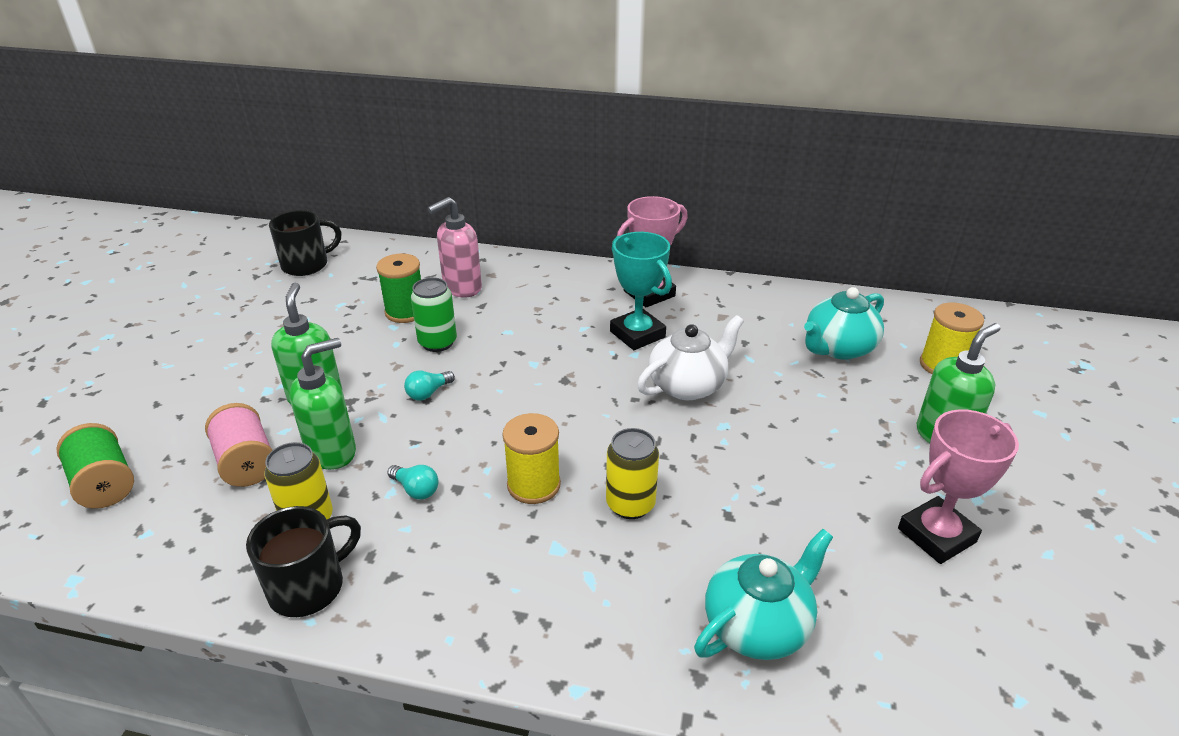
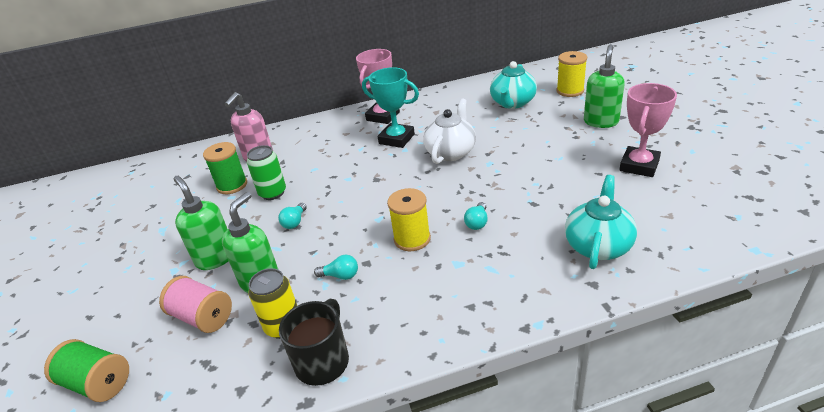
camera: 25 degrees left, 0 degrees up
(307, 265) = (127, 187): black mug -> none
(630, 504) = (477, 223): yellow can -> turquoise light bulb

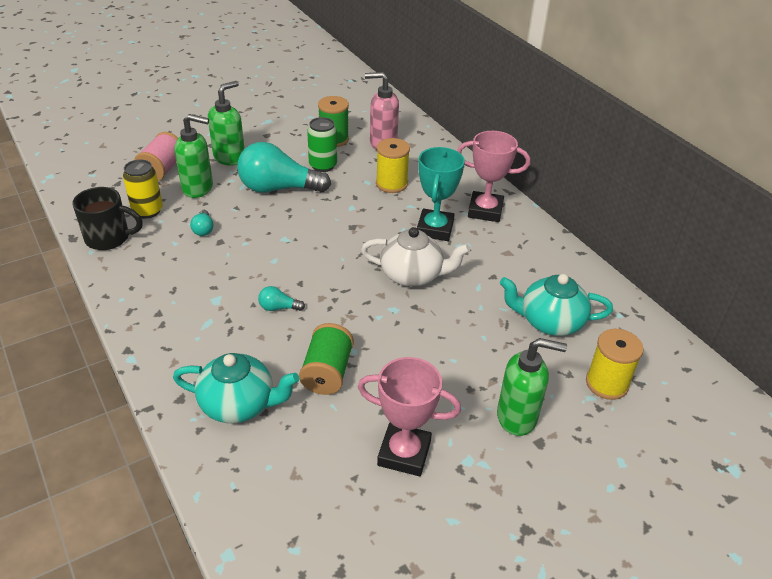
camera: 70 degrees right, 5 degrees up
(97, 383) = (107, 144): green spool -> green spool (327, 372)
(295, 222) = (278, 188): turquoise light bulb -> turquoise light bulb, size x2.38
(412, 239) = (252, 265): yellow spool -> yellow spool (391, 184)

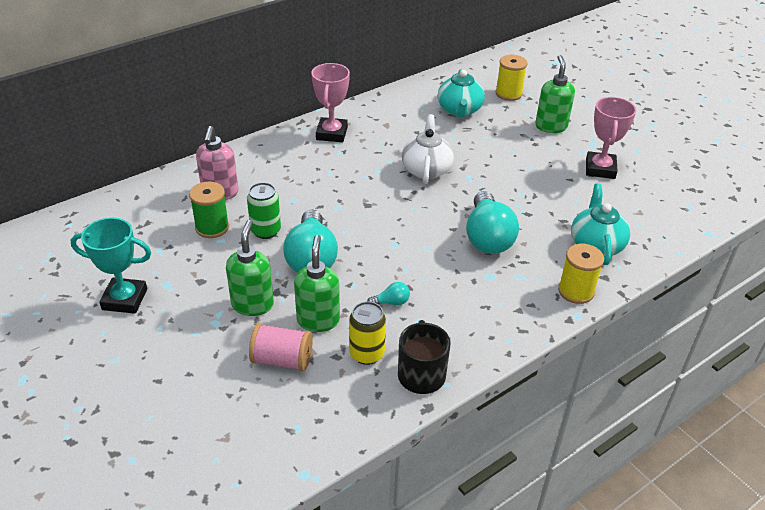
camera: 95 degrees left, 0 degrees up
(230, 158) = (252, 304): green soap dispenser -> green soap dispenser turned 60 degrees clockwise
(278, 308) = (487, 237): turquoise light bulb -> turquoise light bulb, size x2.38
(327, 372) = (547, 205): green spool -> none
(391, 184) = (296, 184): yellow spool -> yellow spool (576, 291)
(435, 229) = (362, 159): turquoise trophy -> turquoise trophy (125, 299)

